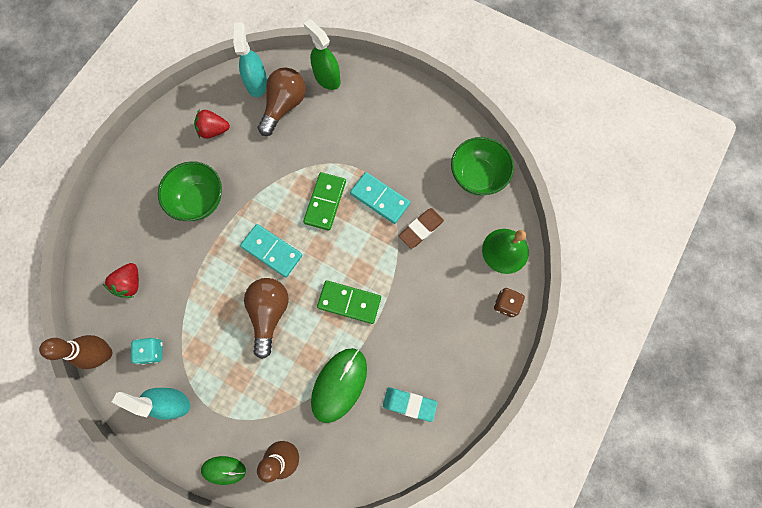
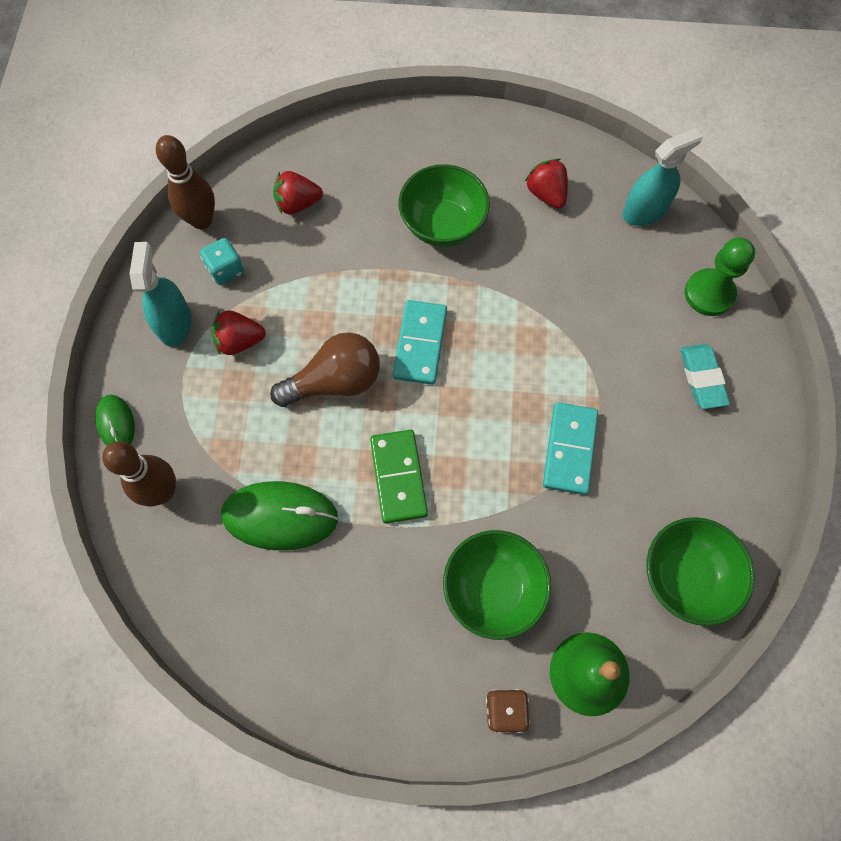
camera: 65 degrees right, 5 degrees down
(209, 363) = (239, 341): none -> red strawberry
(284, 106) = (632, 260): brown light bulb -> none
(325, 202) = (524, 378): green domino -> none
(327, 78) = (709, 293): green spray bottle -> green pawn
(409, 404) = (293, 626): turquoise eraser -> turquoise eraser (702, 378)
(421, 229) = (555, 528): brown eraser -> none
(439, 279) = (493, 589): none -> green bowl

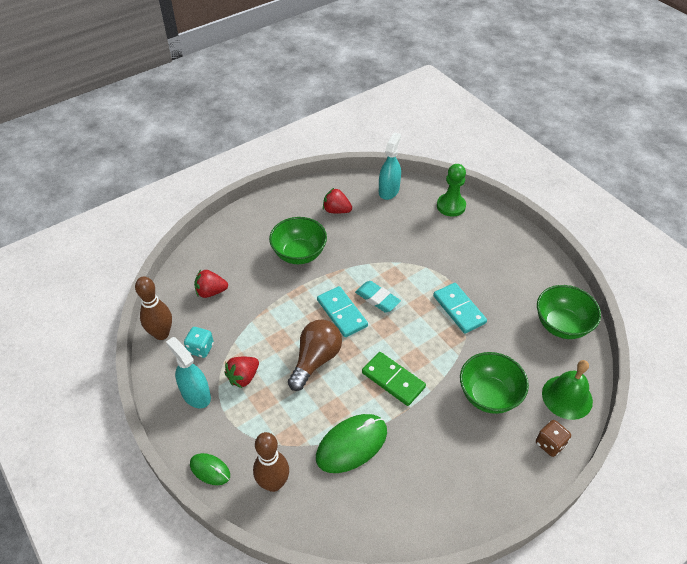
camera: 40 degrees left, 20 degrees down
(297, 204) = (211, 292): red strawberry -> red strawberry turned 45 degrees clockwise
(702, 378) = (483, 241): turquoise eraser -> turquoise eraser (377, 299)

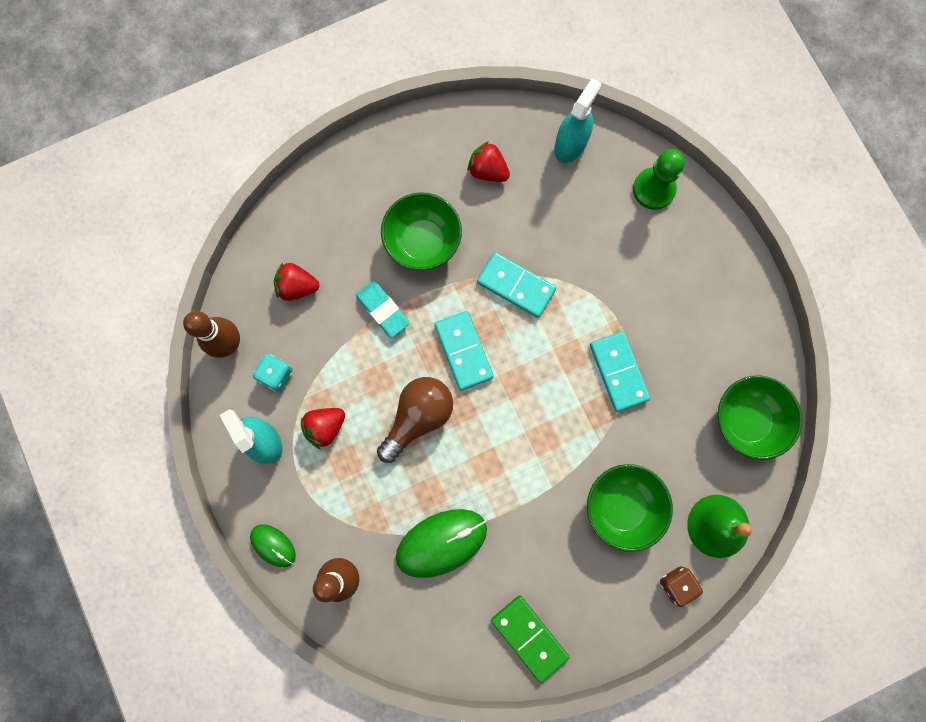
camera: 10 degrees right, 30 degrees up
(371, 269) = (516, 286): none -> turquoise domino
(377, 299) = (514, 336): turquoise eraser -> turquoise eraser (383, 310)
(393, 380) = (509, 464): green domino -> green domino (529, 637)

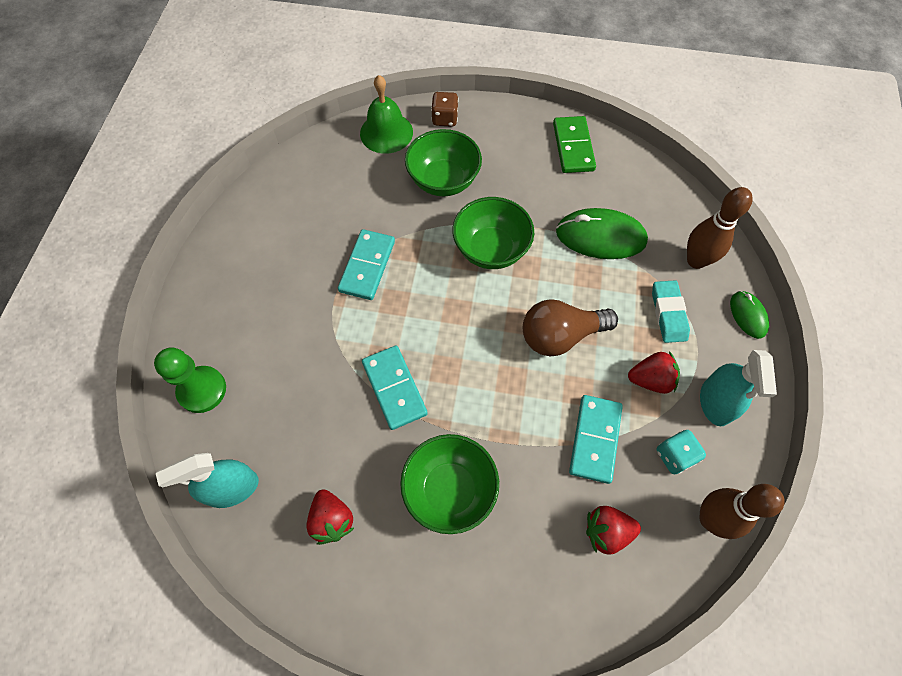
camera: 145 degrees left, 15 degrees down
(297, 287) = (607, 531): red strawberry -> red strawberry turned 135 degrees clockwise
(383, 310) = (533, 449): turquoise eraser -> turquoise eraser (668, 313)
(464, 351) = (482, 363): turquoise domino -> turquoise domino (594, 439)
(746, 420) = (304, 178): green bowl -> green bowl (491, 249)

